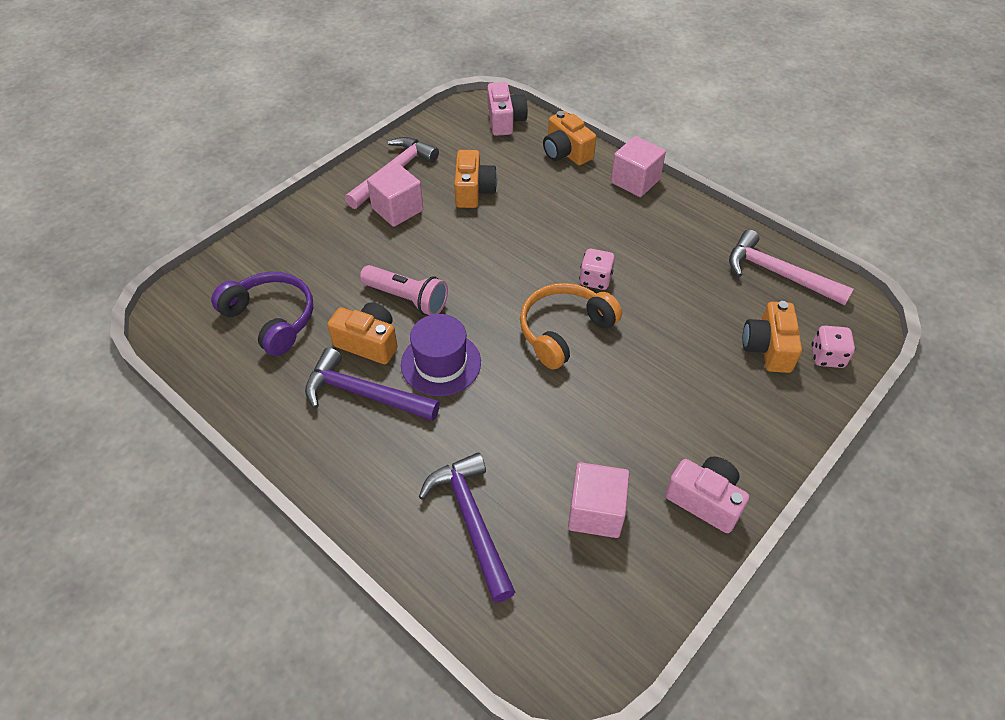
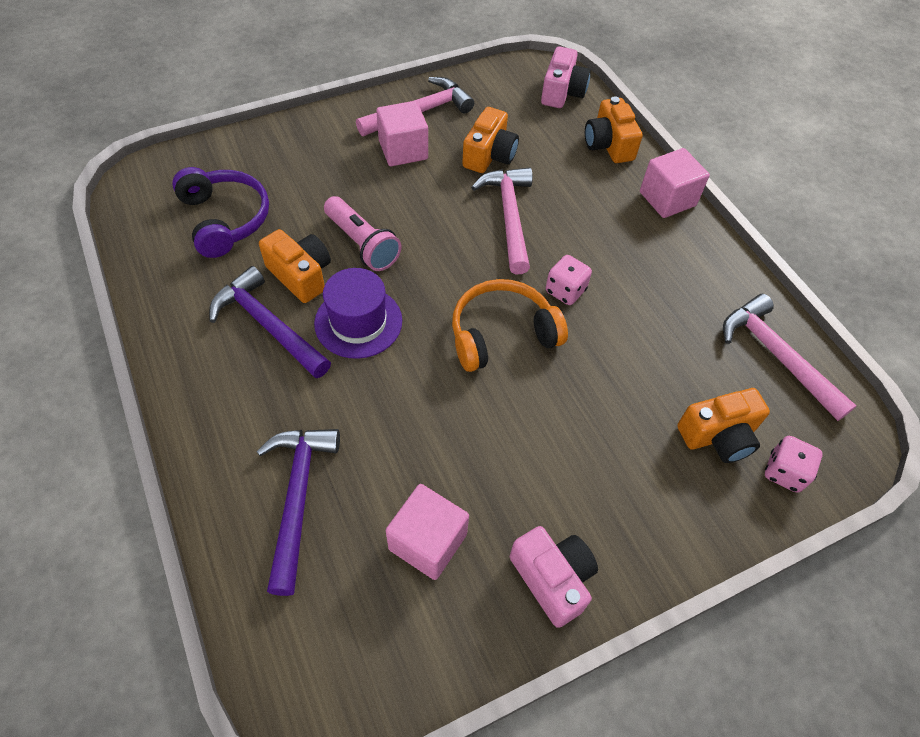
camera: 20 degrees right, 5 degrees up
(518, 236) = (509, 216): none -> pink hammer
(768, 348) = (718, 436): orange camera -> orange camera turned 135 degrees counterclockwise

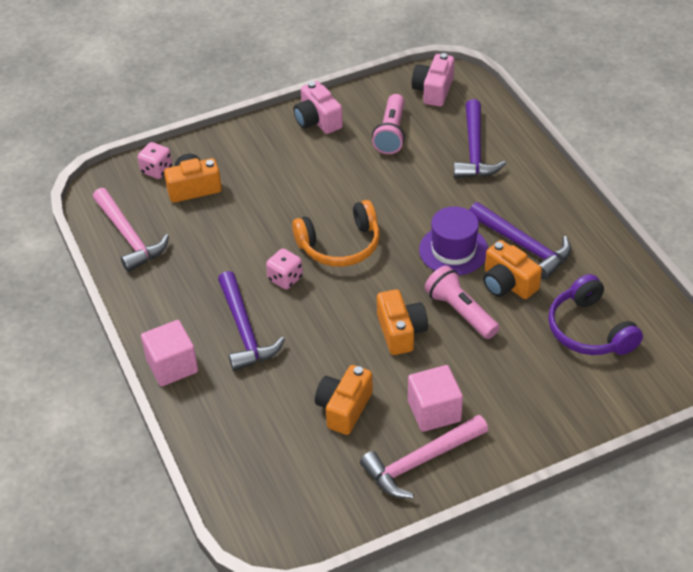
camera: 175 degrees left, 10 degrees down
(428, 541) = (391, 133): pink cube -> pink flashlight
(509, 216) = (328, 342): pink hammer -> none
(562, 92) = (254, 499): pink camera -> pink camera (433, 90)
(600, 231) = (245, 331): none -> purple hammer
(608, 145) = (215, 427): orange camera -> orange camera (401, 332)

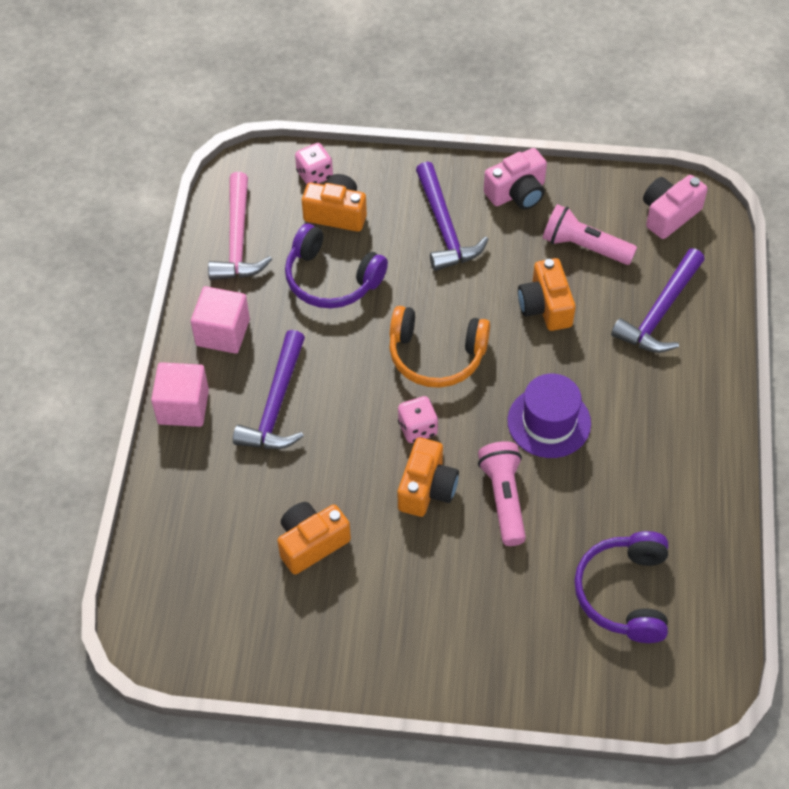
camera: 30 degrees right, 10 degrees up
(223, 231) = (331, 279): none -> purple headphones
(285, 278) = (355, 366): pink dice -> pink dice (417, 428)
(317, 120) = (517, 193): pink camera -> pink camera turned 120 degrees counterclockwise
(391, 133) = (584, 247): pink flashlight -> pink flashlight turned 75 degrees clockwise
(420, 462) = (343, 644): pink hammer -> none
(434, 411) = (396, 596): pink cube -> pink cube (223, 332)
(507, 284) = (577, 492): orange camera -> orange camera (545, 306)
(523, 246) = (628, 455): purple hammer -> purple hammer (444, 227)

